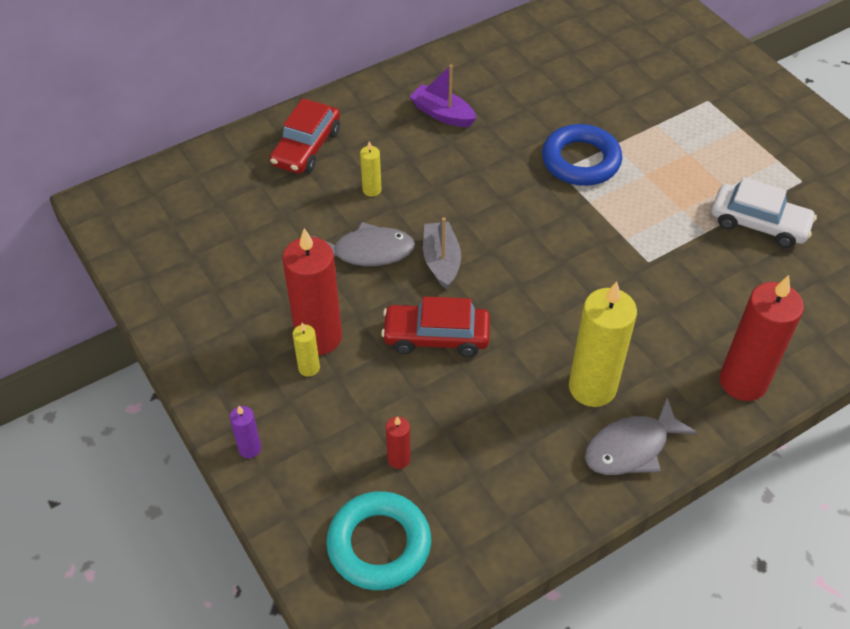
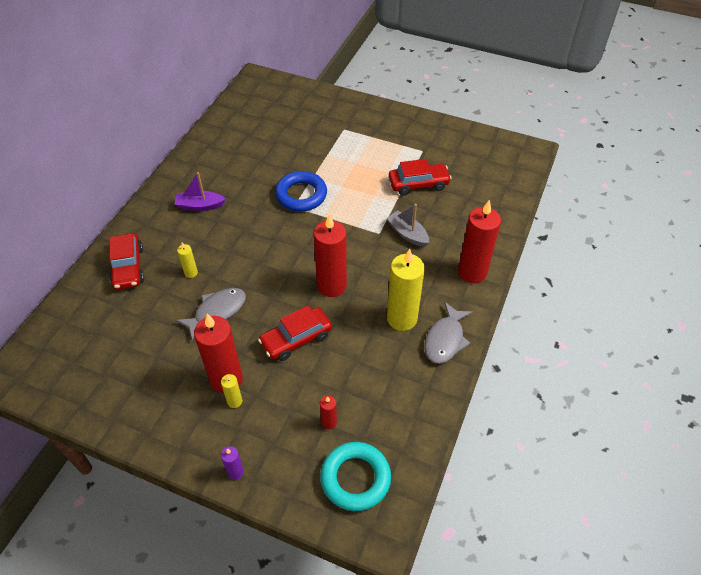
camera: 35 degrees left, 0 degrees up
(441, 261) = (265, 293): grey boat -> grey boat (407, 234)
(531, 296) = (331, 286): none -> red candle
(759, 224) = (418, 184): white car -> red car

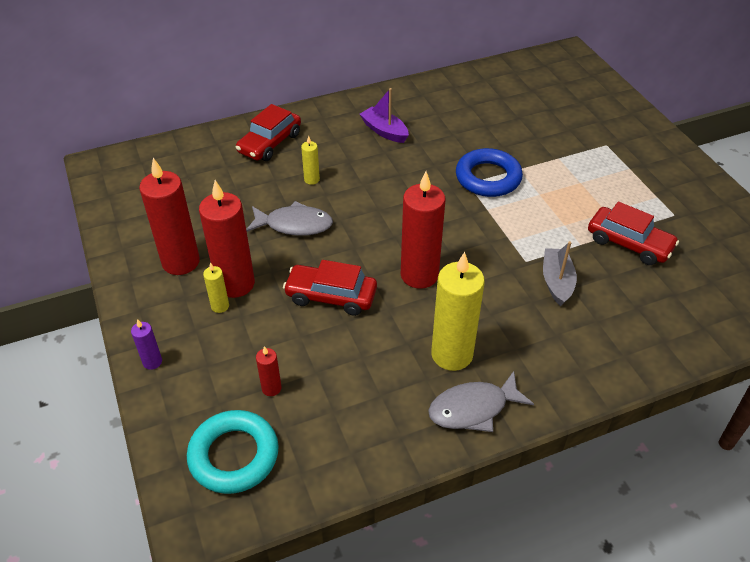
camera: 45 degrees right, 5 degrees down
(472, 272) = (586, 368): red candle -> red candle (181, 262)

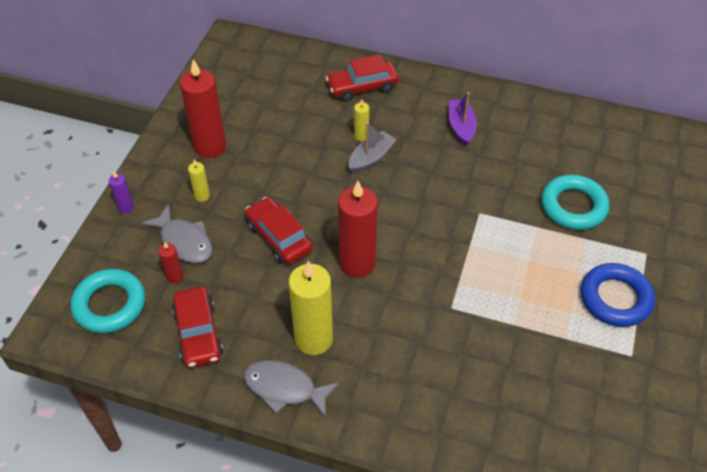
camera: 40 degrees right, 5 degrees up
(235, 284) = (227, 185): red candle -> none
(294, 225) = (311, 165): grey fish -> grey fish (184, 241)
(488, 178) = (501, 218): blue ring -> blue ring (615, 298)
(526, 141) = (573, 206): none -> turquoise ring
(557, 282) = (456, 341): grey boat -> grey boat (371, 158)
(629, 243) = (557, 352): red car -> red car (198, 333)

